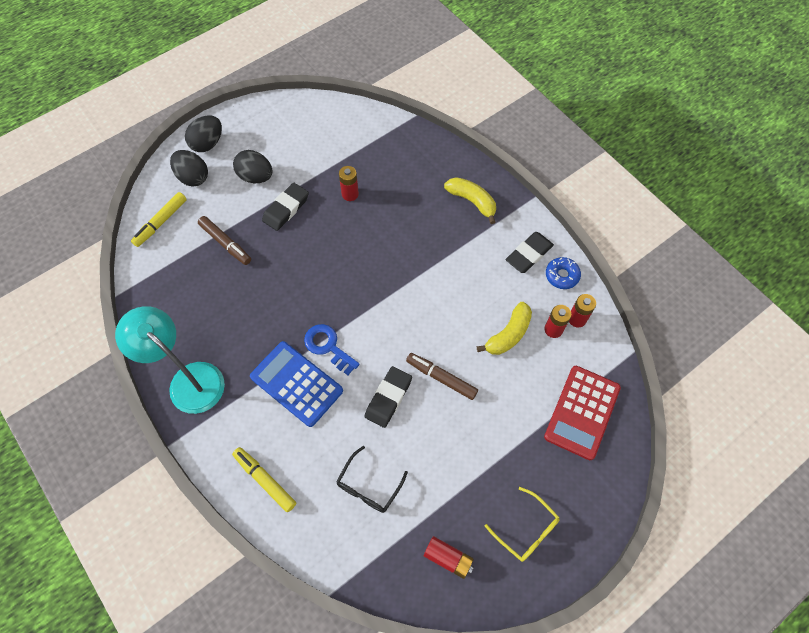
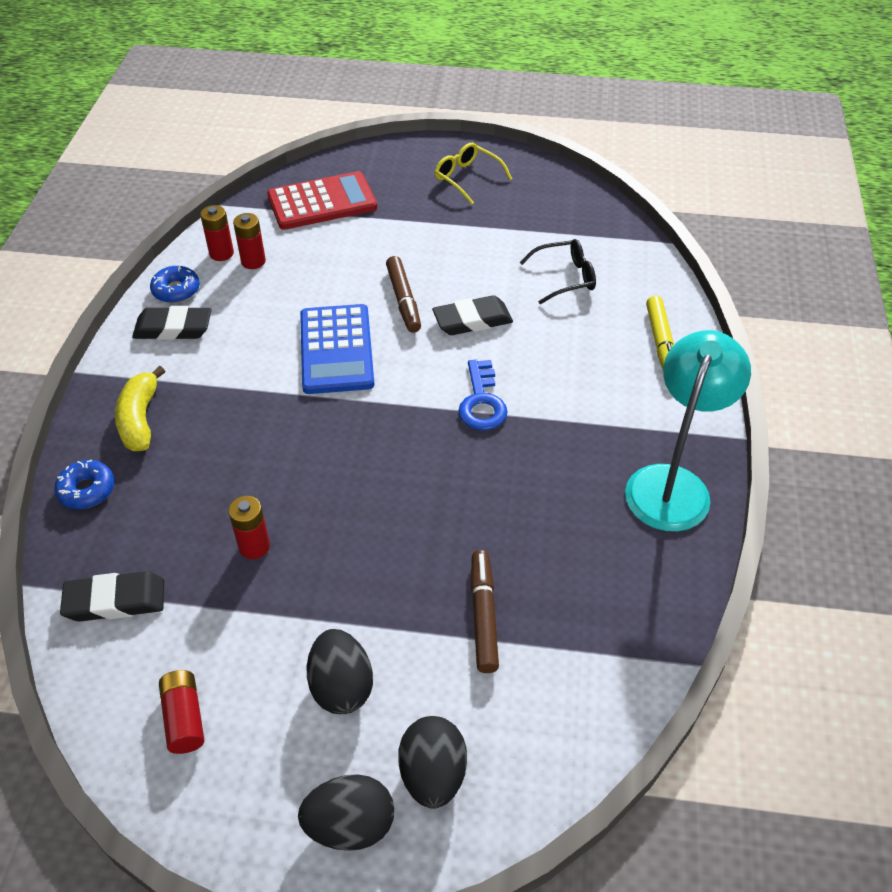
camera: 135 degrees left, 15 degrees down
(161, 222) = (549, 732): yellow marker -> none
(188, 380) = (672, 484): turquoise lamp -> turquoise lamp turned 150 degrees counterclockwise
(286, 209) = (355, 597): black eraser -> black eraser (115, 601)
(296, 384) = (552, 394): blue calculator -> blue calculator (336, 350)
(447, 159) = (87, 490): none -> blue donut
(448, 558) = (549, 202): red battery -> red battery (184, 718)
(508, 334) = (296, 286): yellow banana -> none
(526, 529) = (467, 178): yellow glasses -> yellow glasses turned 45 degrees counterclockwise

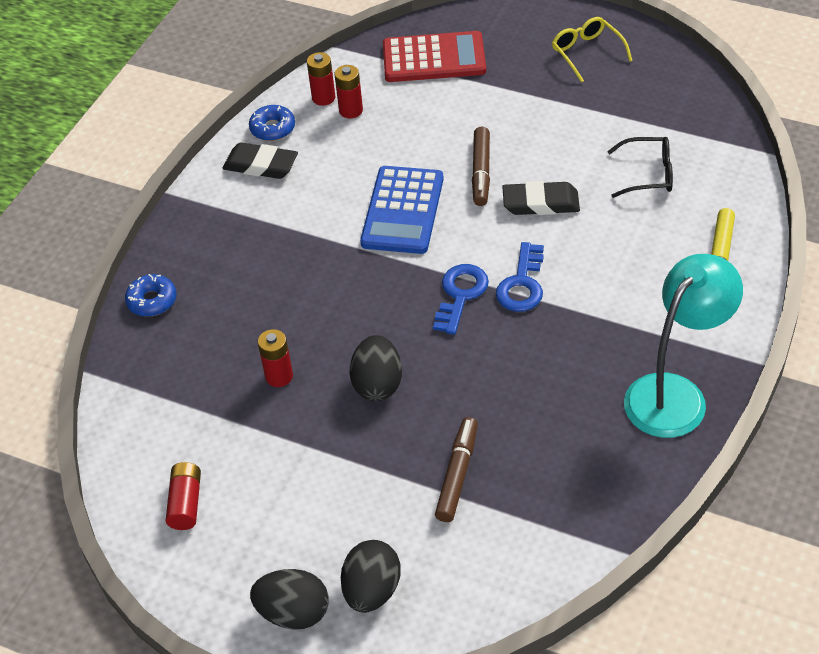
camera: 20 degrees right, 0 degrees up
(115, 601) = (154, 399): black eraser -> none
(140, 419) = (211, 246): yellow banana -> none
(341, 686) = (318, 506): black egg -> black egg (377, 384)
(423, 423) = (460, 295): none -> blue key

